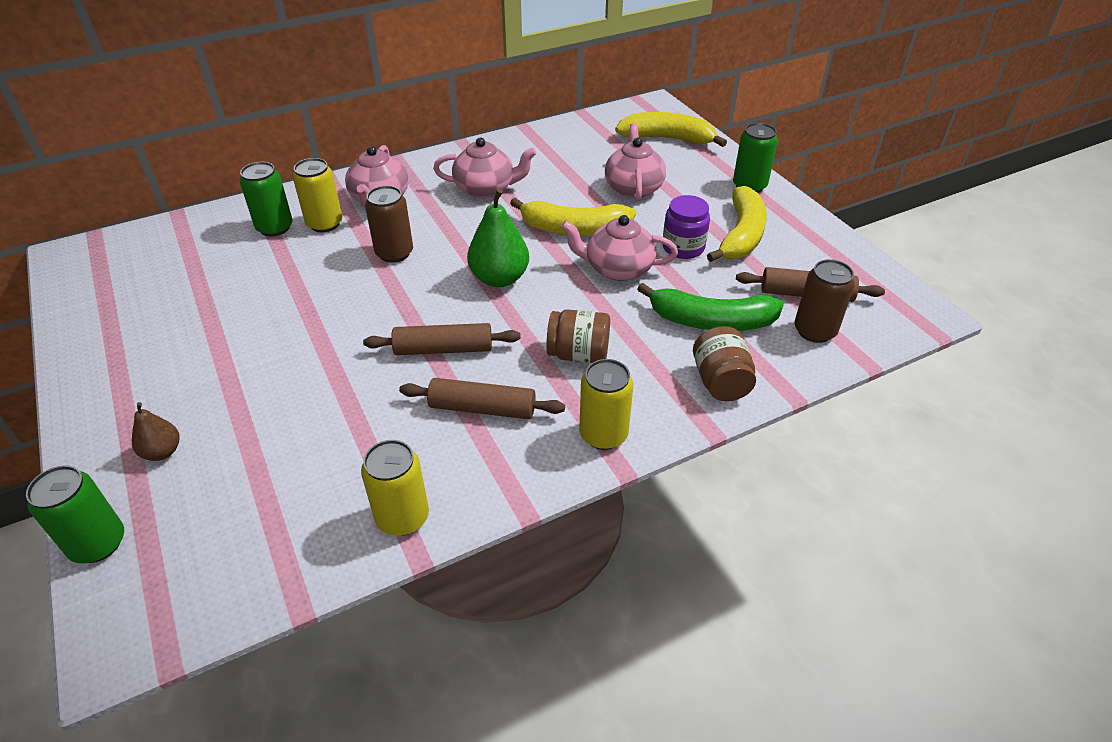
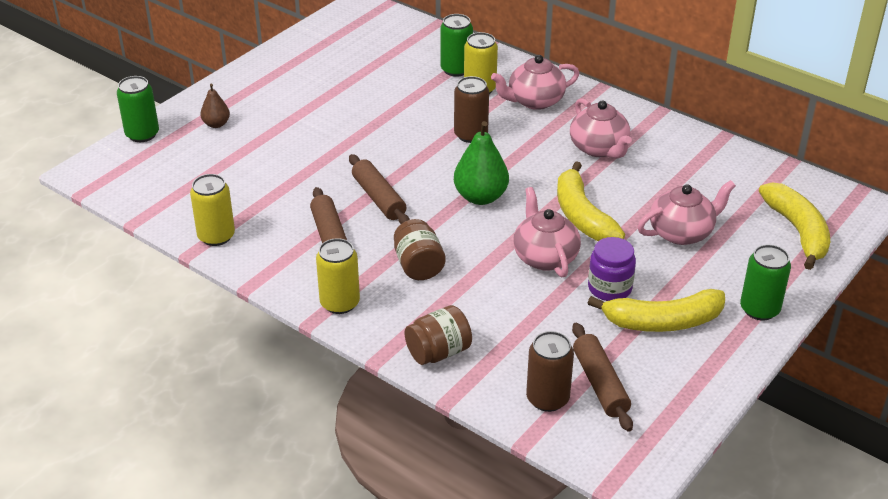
camera: 65 degrees right, 5 degrees down
(711, 321) = (513, 330): green banana -> none

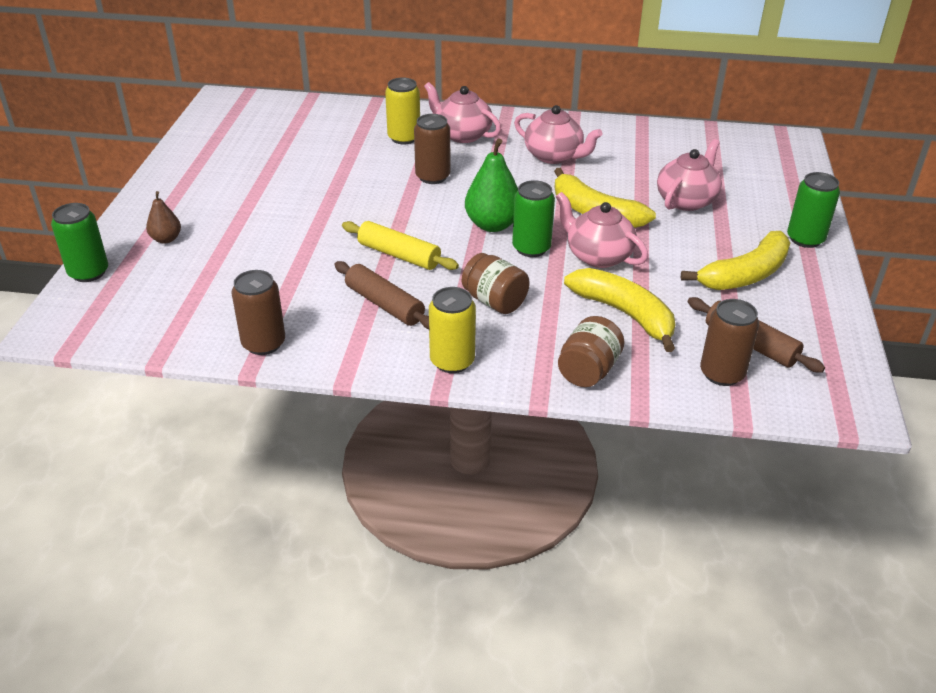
camera: 30 degrees left, 0 degrees up
(216, 236) = (263, 343): yellow can -> brown can
(378, 198) = (399, 255): brown rolling pin -> yellow rolling pin
(456, 69) = (366, 128): green can -> green can (531, 248)
(534, 101) = (462, 134): pink teapot -> pink teapot turned 90 degrees clockwise
(609, 288) = (676, 263): purple jar -> none
(798, 231) = (769, 172): yellow banana -> yellow banana (624, 314)

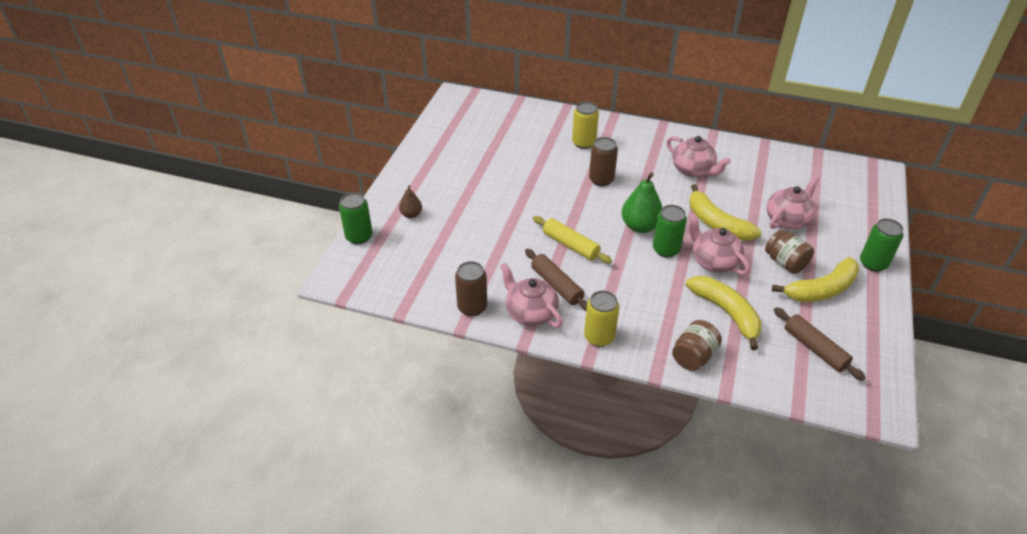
camera: 10 degrees right, 5 degrees up
(462, 134) = (627, 144): pink teapot -> pink teapot (530, 312)
(494, 301) = (634, 291): brown jar -> brown jar (785, 262)
(722, 374) = (789, 371): brown can -> none

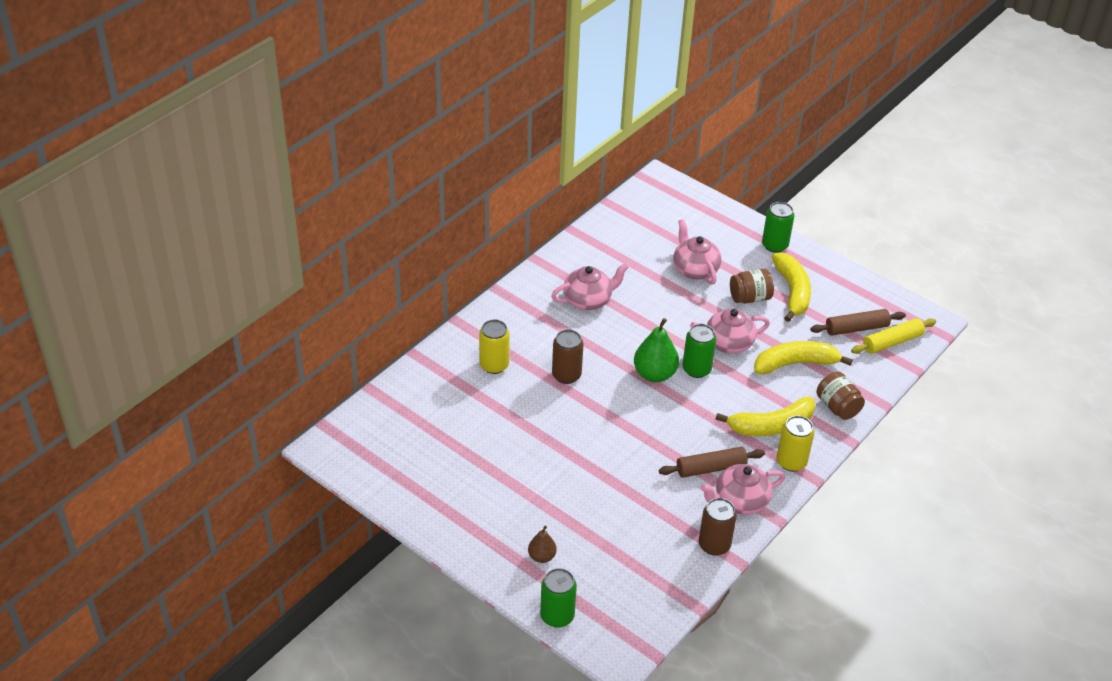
camera: 70 degrees left, 0 degrees up
(570, 245) = (657, 437): yellow rolling pin -> yellow rolling pin (892, 342)
(717, 223) = (677, 318): yellow banana -> yellow banana (771, 426)

